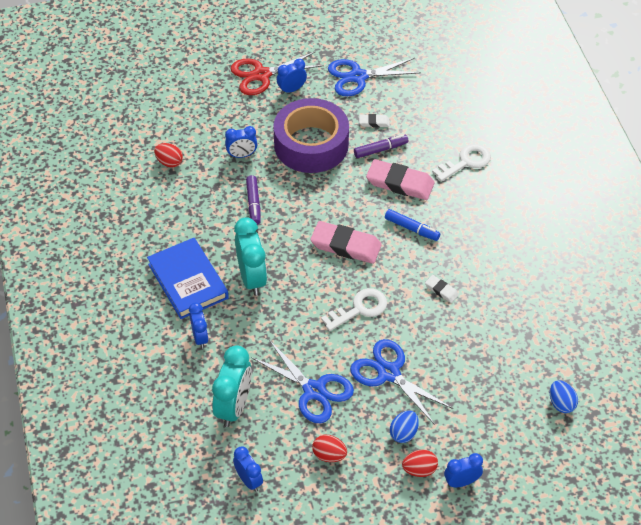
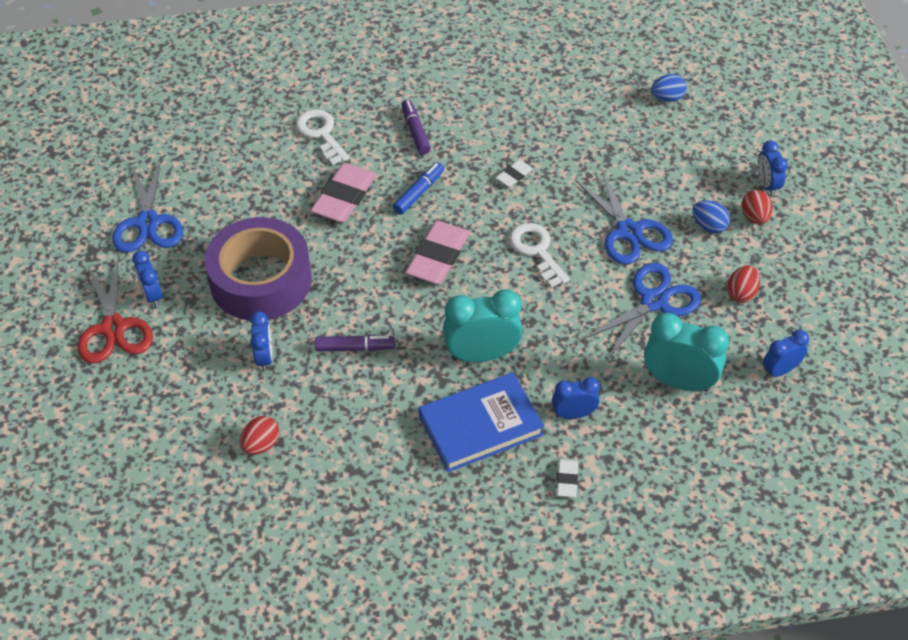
camera: 85 degrees left, 0 degrees up
(374, 122) = (235, 213): white eraser -> white eraser (567, 480)
(380, 149) = (284, 211): purple marker -> purple marker (415, 131)
(389, 373) = (628, 232): blue scissors -> blue scissors turned 75 degrees counterclockwise

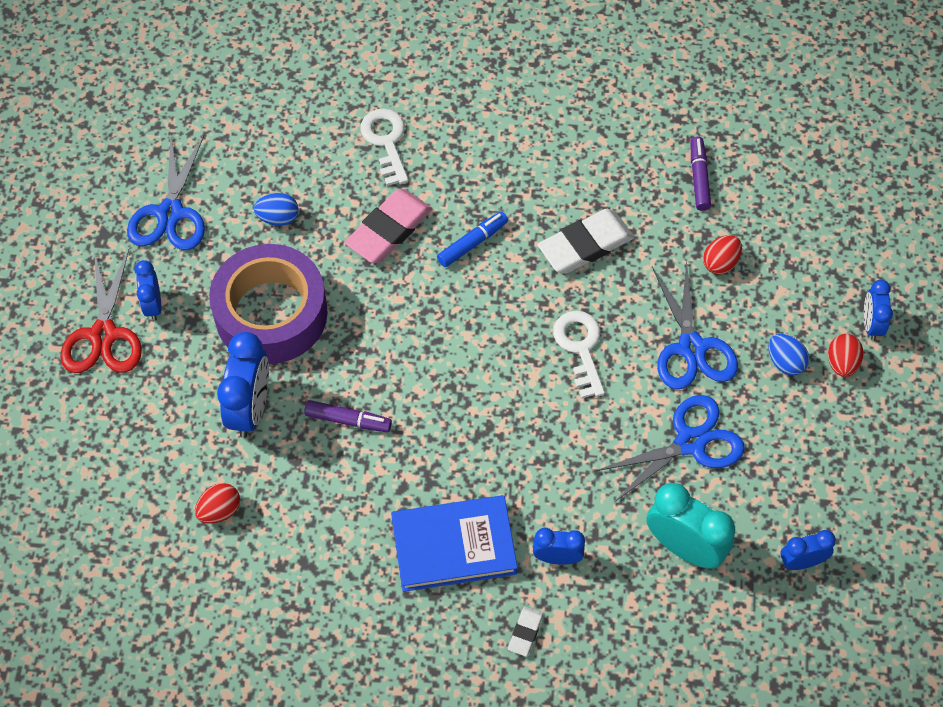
camera: 15 degrees right, 10 degrees up
(264, 357) = (250, 408): blue clock -> blue clock, size x1.72
(415, 131) = (492, 162): purple marker -> purple marker (699, 178)
(438, 257) = (469, 329): pink eraser -> none
(481, 355) = (480, 462): turquoise clock -> none
(514, 175) = (585, 245): white eraser -> white eraser, size x2.05
(667, 98) = (795, 182): blue egg -> blue egg (278, 218)
(741, 293) = (792, 456): red egg -> red egg (720, 263)

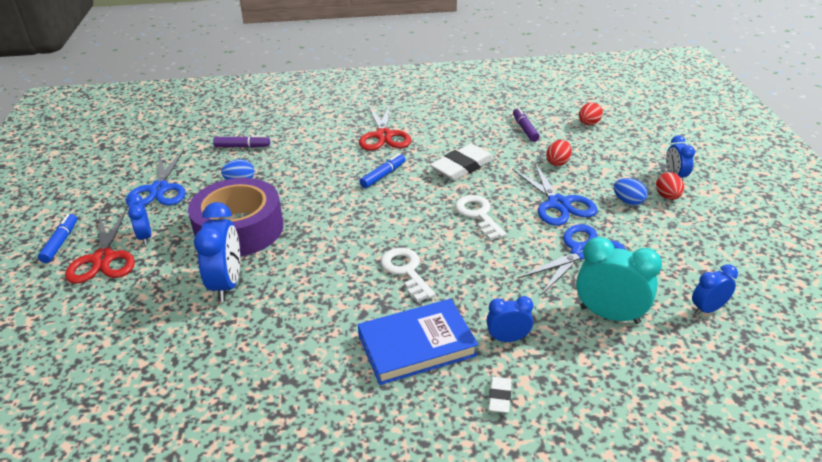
camera: 10 degrees left, 25 degrees down
(49, 295) = (60, 243): none -> blue marker
(220, 510) = (204, 354): red egg -> red egg (588, 124)
(348, 420) = (309, 279): purple marker -> purple marker (242, 146)
(386, 141) = (312, 139): white key -> white key (406, 271)
(389, 230) = (322, 177): pink eraser -> none
(490, 153) = (383, 136): none -> red scissors

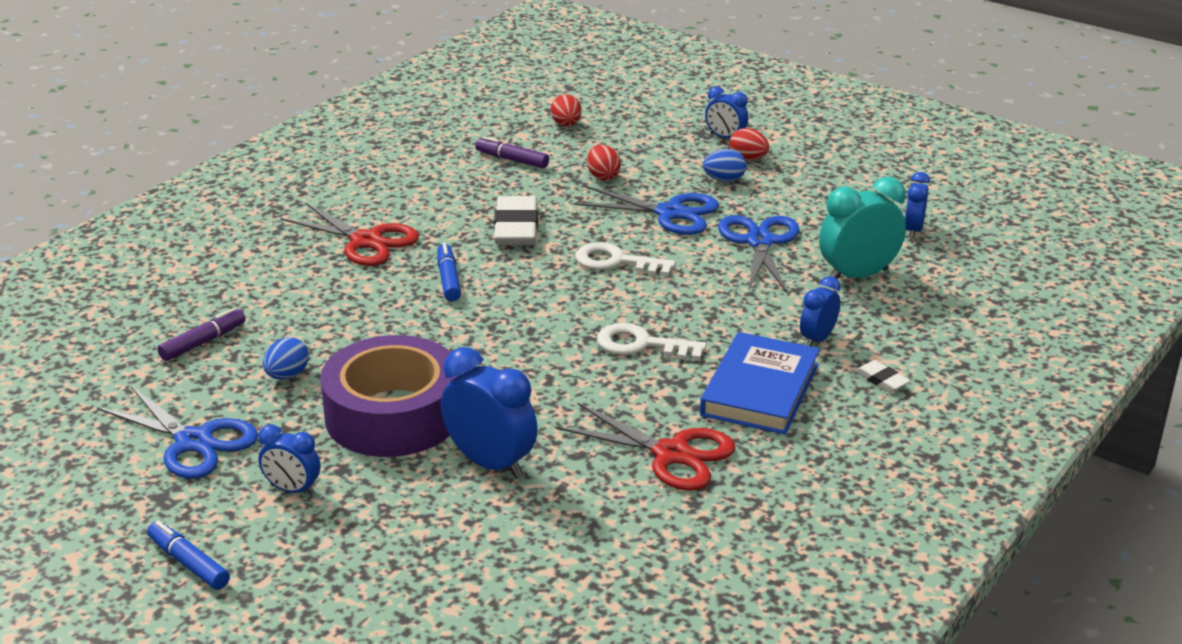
camera: 50 degrees left, 5 degrees down
(103, 259) = (289, 538): red scissors -> red scissors (671, 454)

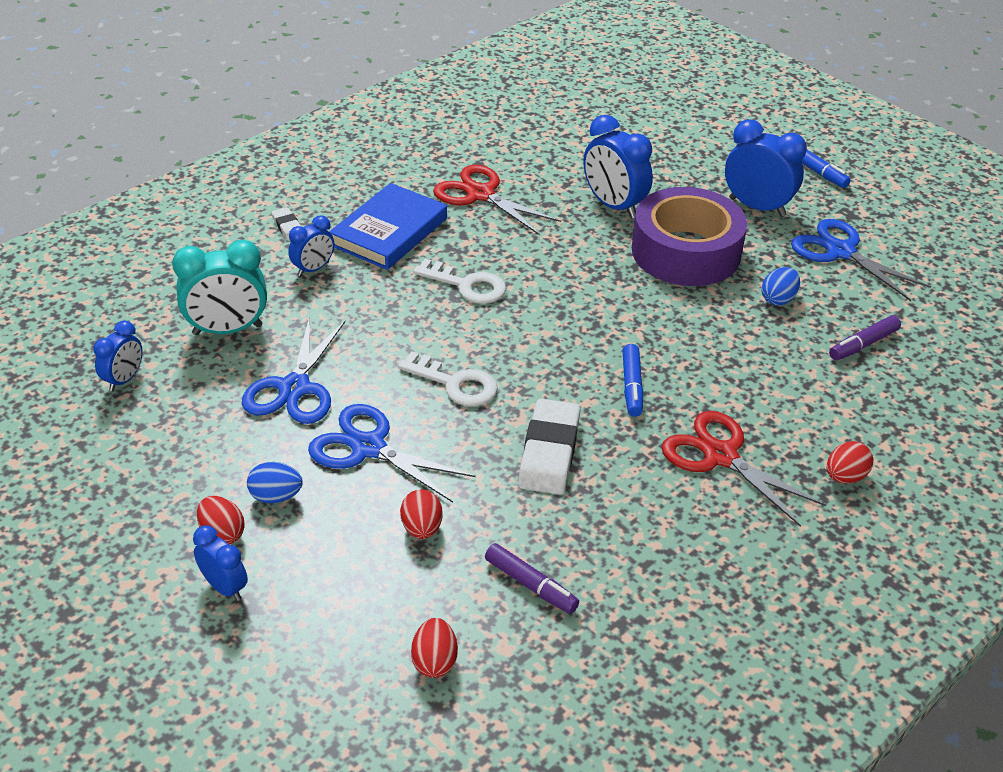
camera: 170 degrees left, 10 degrees up
(257, 240) = (845, 477): none -> red egg
(292, 490) = (757, 207): blue clock -> blue clock, size x1.72

